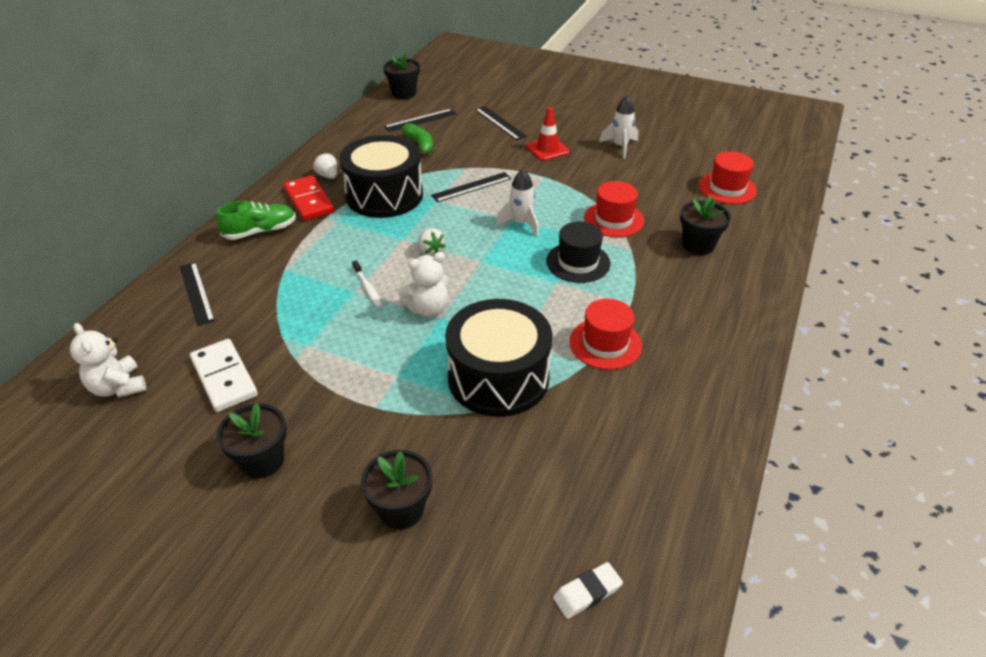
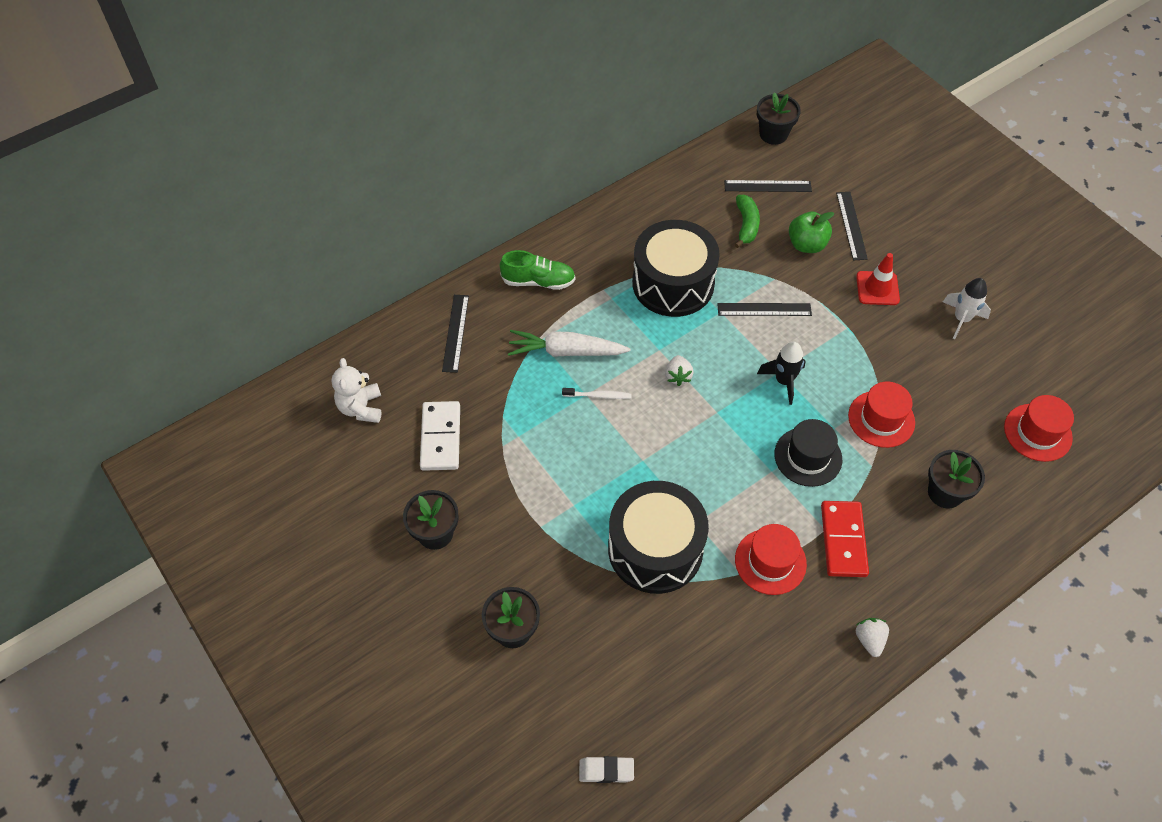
camera: 30 degrees right, 15 degrees up
(309, 201) = (599, 259): red domino -> red domino (843, 540)
(317, 268) = (566, 351): none -> white carrot
(328, 176) = (633, 232): white strawberry -> white strawberry (869, 640)
(368, 288) = (598, 395): white toothbrush -> white toothbrush turned 90 degrees counterclockwise
(428, 309) = (637, 445): white teddy bear -> none
(475, 142) = (806, 244): none -> green apple
(521, 223) = (783, 381): white rocket -> black rocket

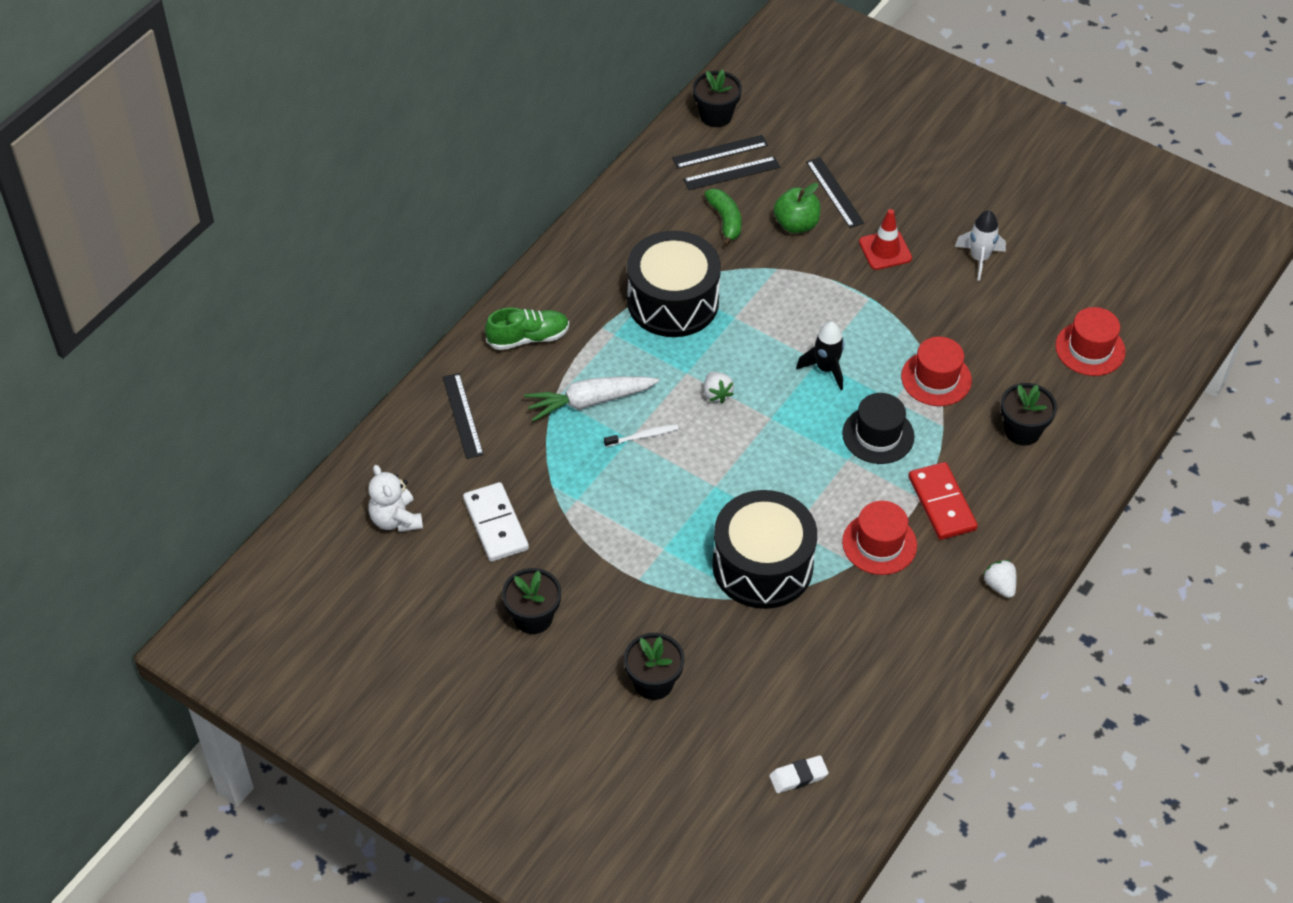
camera: 20 degrees left, 5 degrees down
(764, 309) = (778, 303): black ruler -> black ruler (720, 152)

